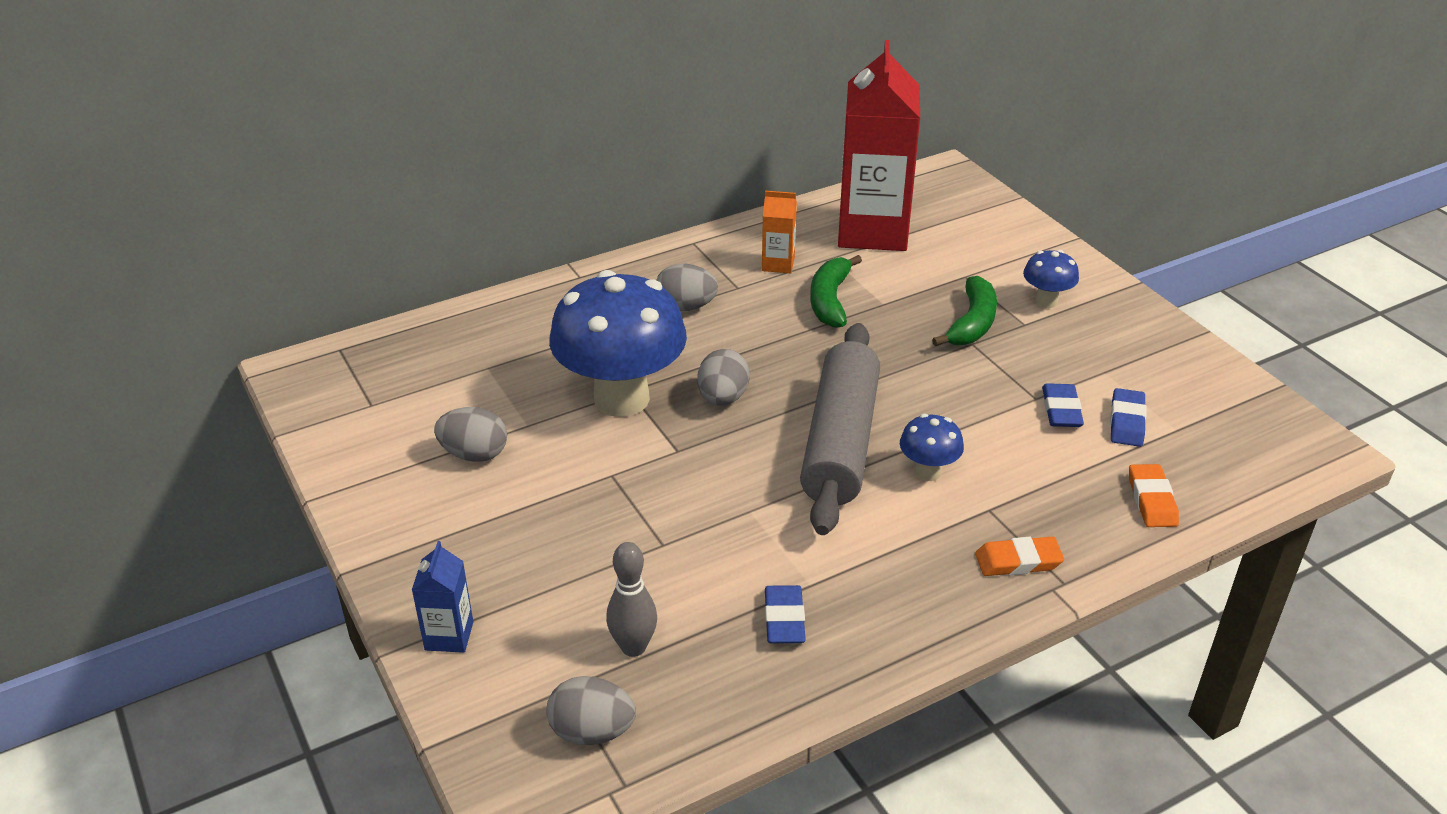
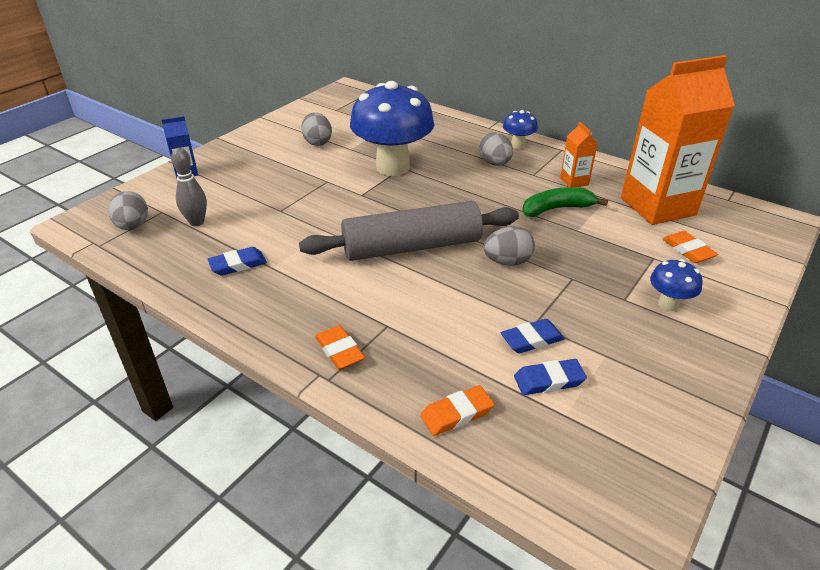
camera: 65 degrees right, 0 degrees up
(722, 398) = (420, 196): grey egg -> grey egg (507, 262)
(872, 231) = (657, 206): red carton -> orange carton
(928, 472) = (408, 289): blue mushroom -> blue mushroom (518, 145)
(965, 249) = (688, 250): none -> orange eraser
(972, 323) = (597, 273): green banana -> none

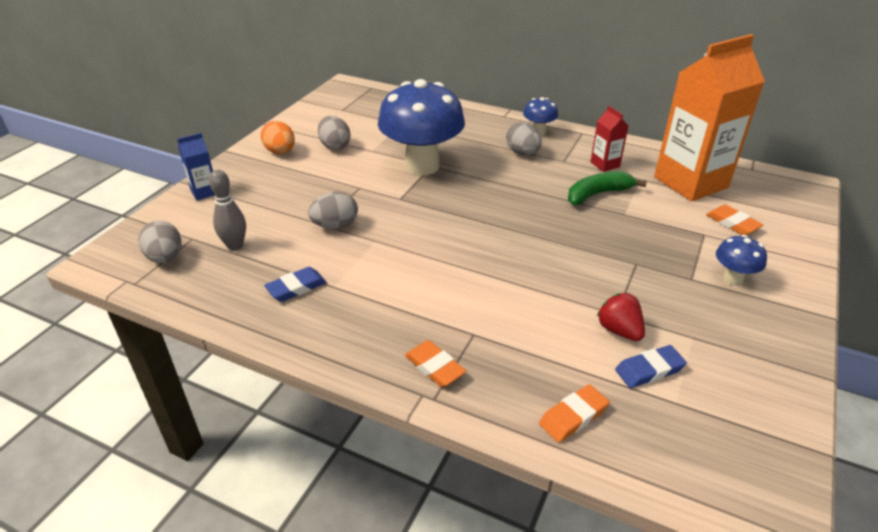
camera: 10 degrees left, 0 degrees up
(266, 143) = (280, 152): none -> orange egg
(412, 247) = (470, 249): grey rolling pin -> none
(507, 262) = (569, 253): grey egg -> grey egg (335, 226)
(532, 339) = (619, 330): blue eraser -> red strawberry
(574, 181) = (605, 164): orange carton -> red carton

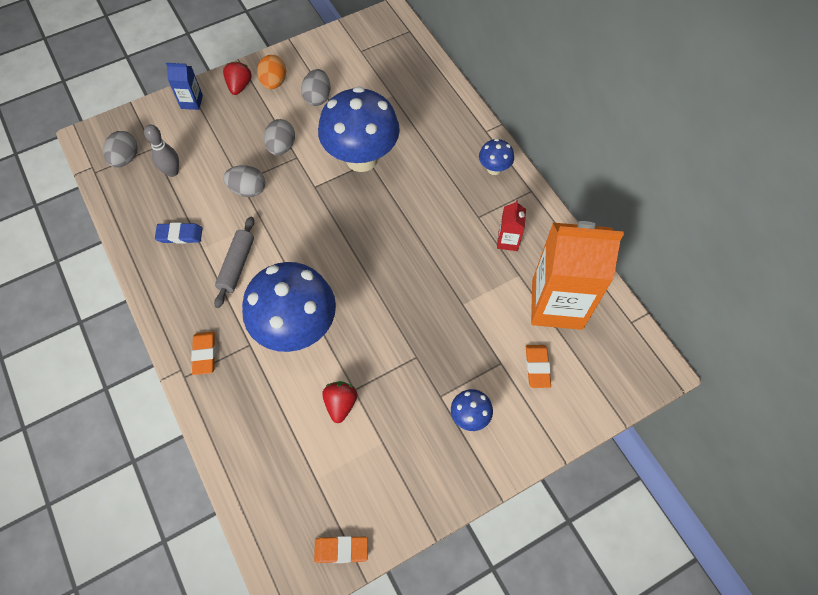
camera: 35 degrees right, 25 degrees up
(246, 165) = (239, 86): none -> red strawberry
(387, 282) = (237, 265): none -> grey rolling pin
(506, 298) = (297, 329): none -> blue mushroom
(522, 153) = (454, 188): grey egg -> grey egg (281, 147)
(573, 416) = (247, 444): orange eraser -> orange eraser (341, 550)
(598, 194) = (465, 271): green banana -> none
(649, 370) = (326, 446): blue eraser -> none

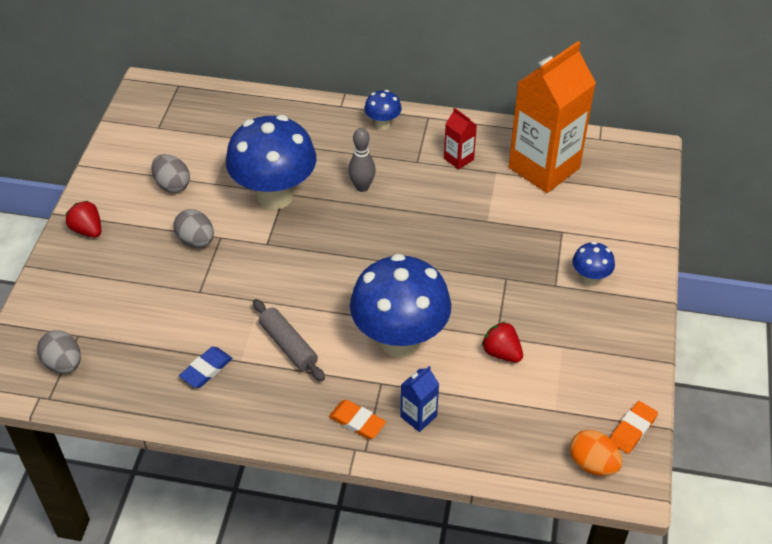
camera: 50 degrees left, 15 degrees down
(172, 172) = (126, 335): grey bowling pin -> grey bowling pin (362, 187)
(191, 102) = (60, 275): blue carton -> blue carton (418, 416)
(248, 190) = (215, 291): grey egg -> none
(274, 82) = (116, 204): orange egg -> orange egg (592, 464)
(537, 367) = (586, 213): orange eraser -> none

